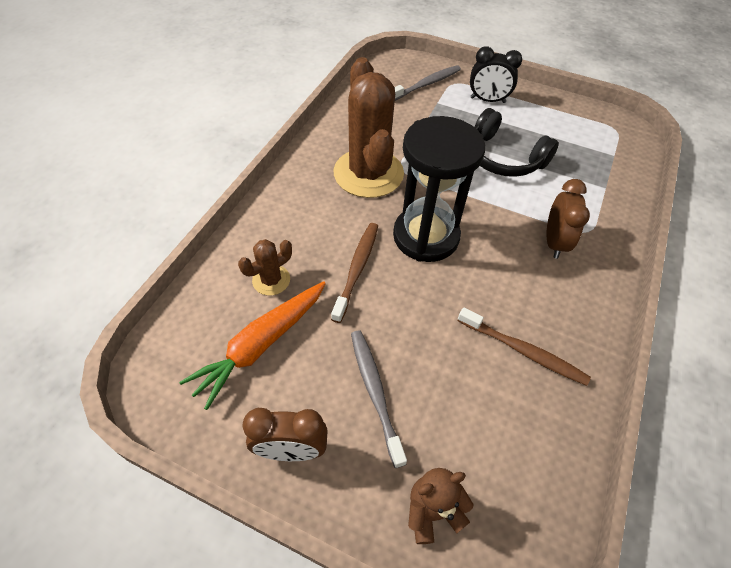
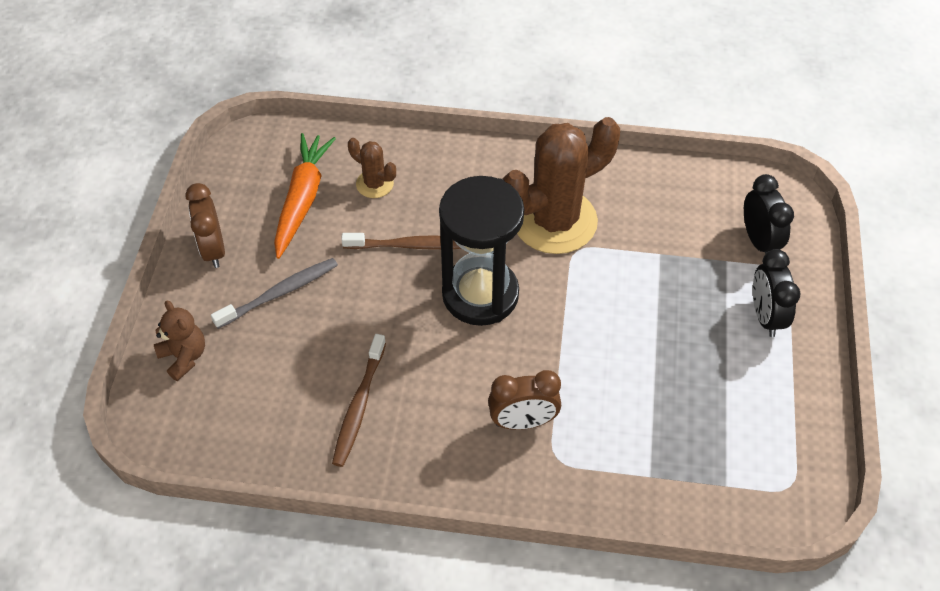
camera: 75 degrees right, 0 degrees up
(261, 345) = (302, 199): orange carrot -> orange carrot turned 75 degrees clockwise
(426, 84) = (758, 241): grey toothbrush -> black clock
(503, 157) = (650, 350): black headphones -> none

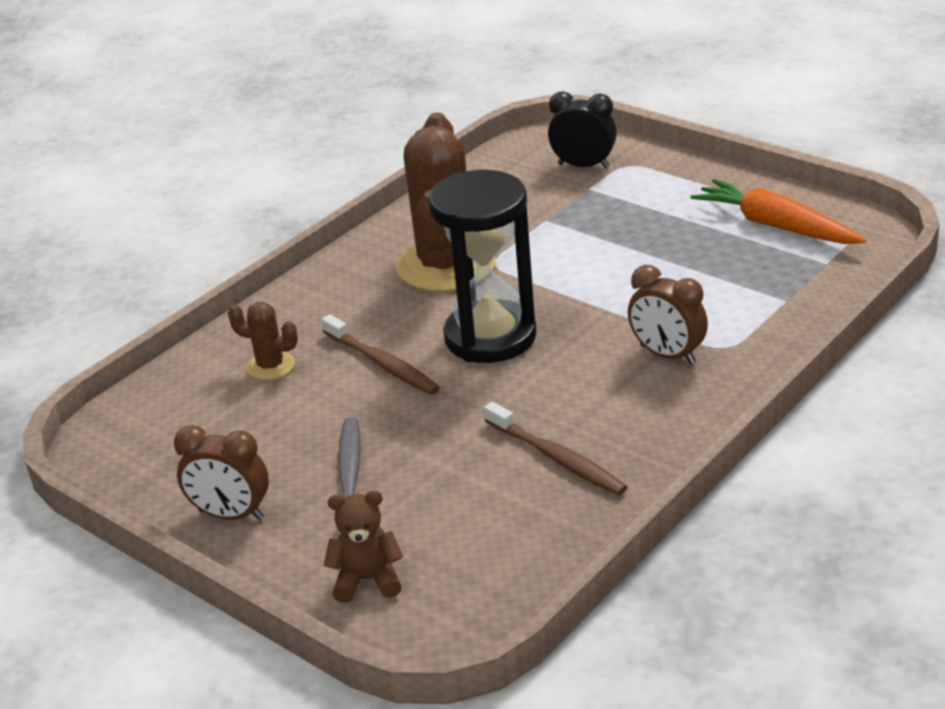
camera: 55 degrees left, 20 degrees down
(302, 199) = (233, 424): orange carrot -> orange carrot (775, 226)
(374, 184) = (270, 366): brown cactus -> brown cactus turned 45 degrees clockwise
(412, 245) = (382, 363): brown toothbrush -> brown toothbrush turned 105 degrees clockwise
(523, 422) = (667, 355): brown clock -> brown clock turned 105 degrees clockwise
(765, 316) = (667, 188): black clock -> none

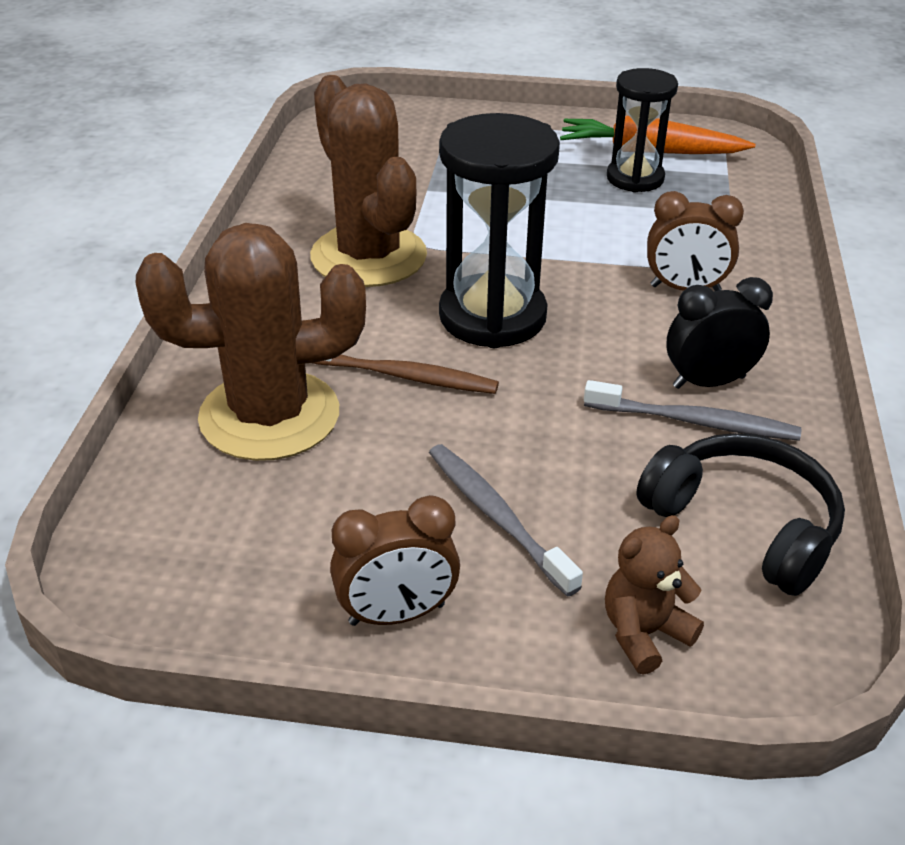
camera: 35 degrees left, 5 degrees up
(270, 366) = (269, 416): brown cactus -> brown cactus, size x2.20
(511, 538) = (744, 524): none -> black headphones
(557, 458) = (695, 422): brown toothbrush -> grey toothbrush
(583, 166) = (412, 133): black clock -> black clock (709, 382)
(733, 248) = (635, 178): none -> black hourglass

